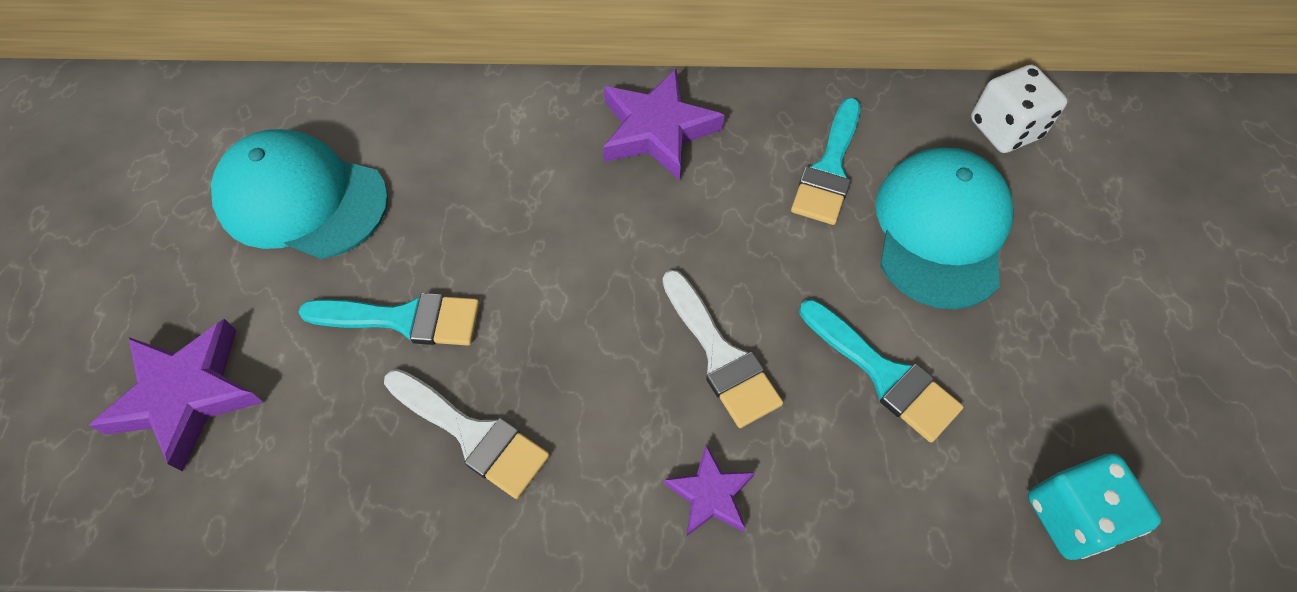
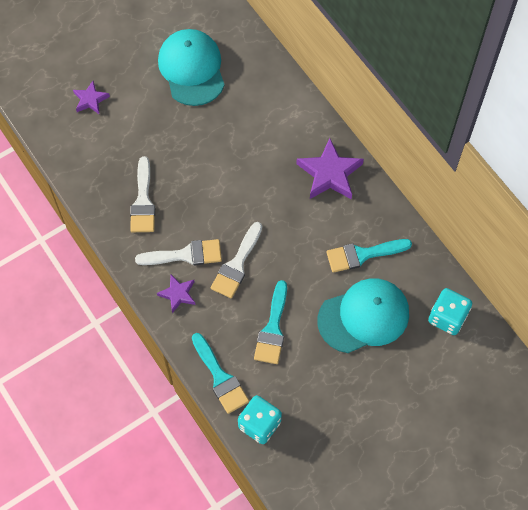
camera: 55 degrees right, 5 degrees up
(187, 395) = (90, 100): purple star -> purple star, size x0.57
(404, 319) = (169, 145): turquoise brush -> turquoise brush (220, 377)
(639, 429) = (185, 255): none -> white brush
(1005, 129) = (447, 317): white dice -> turquoise dice

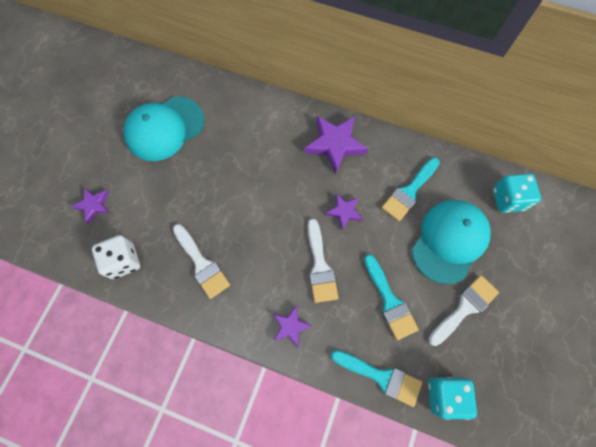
camera: 35 degrees left, 5 degrees up
(84, 159) = (123, 261): none -> white dice
(185, 255) = (271, 287): white brush -> white brush (465, 308)
(192, 69) = (164, 128): turquoise cap -> turquoise cap turned 75 degrees counterclockwise
(292, 235) = (344, 212): none -> purple star

